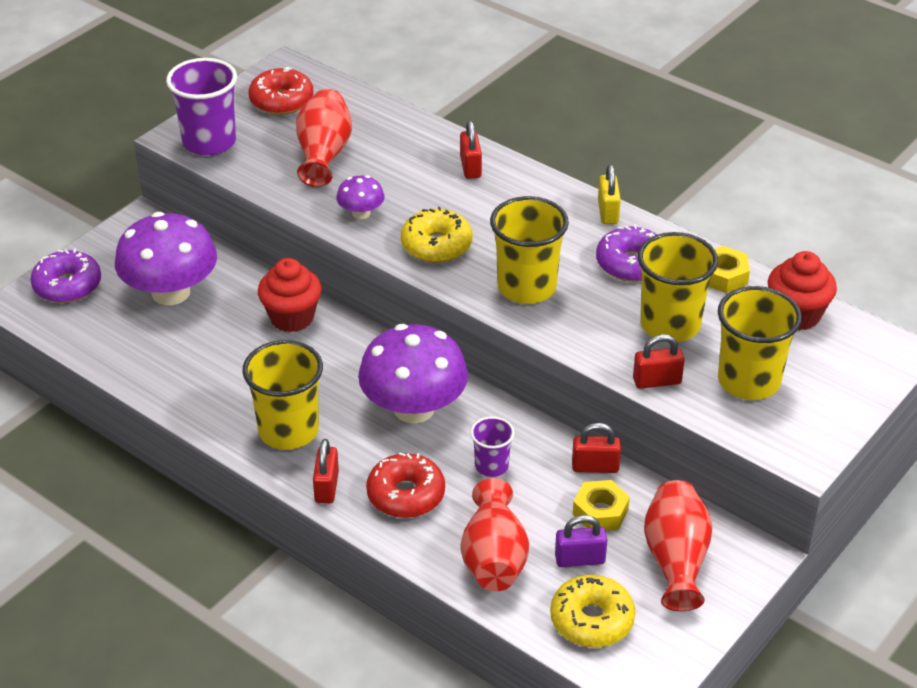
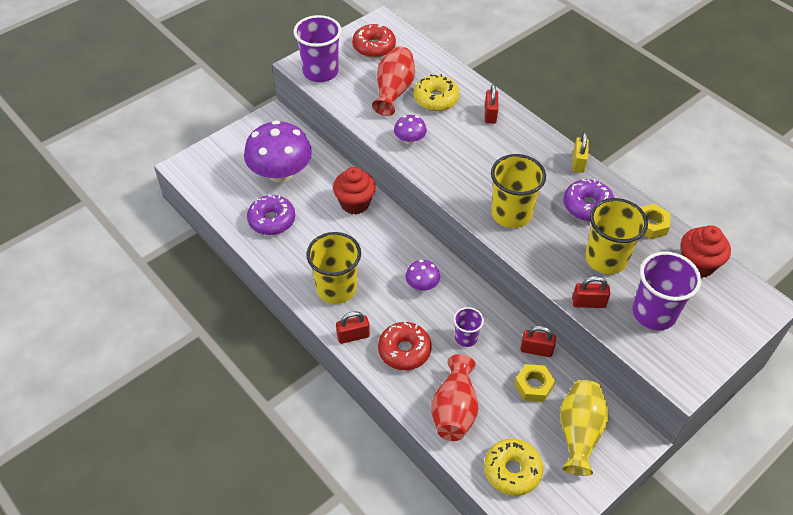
camera: 10 degrees right, 10 degrees up
(67, 286) = (216, 158): purple donut -> purple donut (272, 220)
(326, 487) = (353, 336): red padlock -> red padlock turned 60 degrees clockwise
(414, 408) = (422, 285): purple mushroom -> purple mushroom, size x0.47
(436, 245) = (456, 172): yellow donut -> yellow donut (436, 99)
(580, 559) = (512, 421): purple padlock -> none
(676, 560) = (579, 433): red vase -> yellow vase
(748, 381) = (654, 313): yellow cup -> purple cup

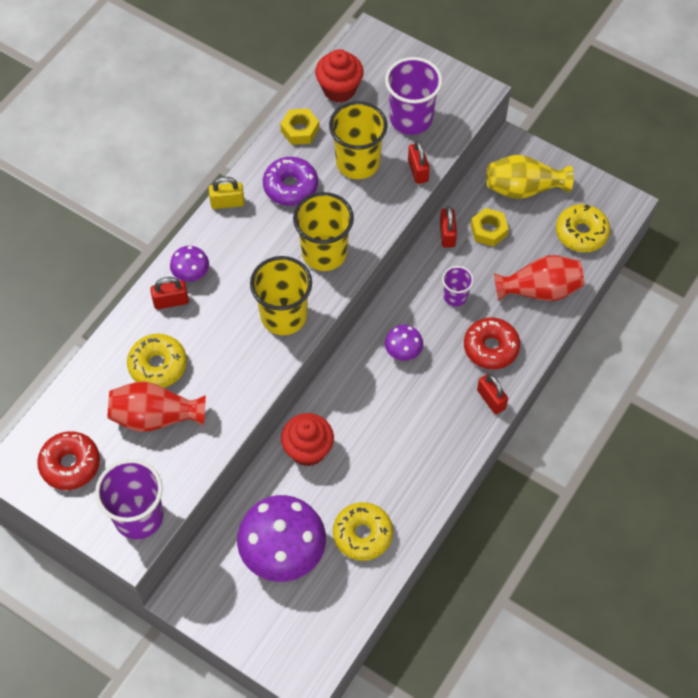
camera: 105 degrees left, 10 degrees up
(272, 220) = (362, 534): purple donut -> yellow donut
(336, 289) = (437, 433): yellow cup -> yellow cup (284, 316)
(410, 140) = (239, 377): purple mushroom -> purple mushroom (191, 273)

